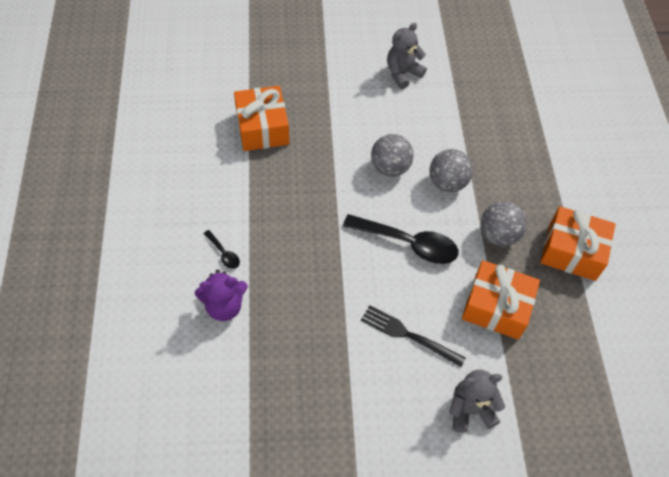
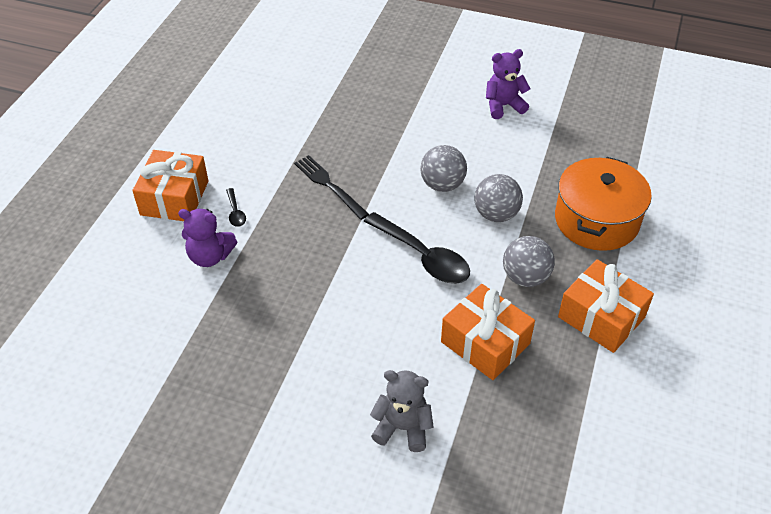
camera: 25 degrees right, 10 degrees down
(262, 128) = (333, 118): orange gift -> orange gift (174, 198)
(402, 73) = (503, 106): grey teddy bear -> purple teddy bear
(407, 335) = (375, 338): black fork -> black fork (328, 185)
(527, 163) = (596, 220): none -> orange pot

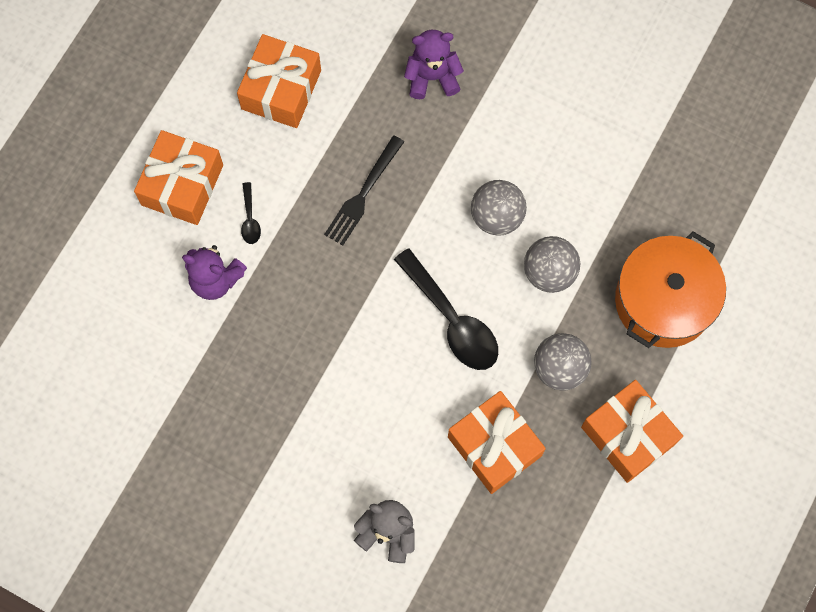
camera: 10 degrees right, 25 degrees up
(250, 130) = (281, 89): none -> orange gift
(328, 185) = (363, 194): black fork -> black fork turned 120 degrees counterclockwise
(503, 106) = (602, 98): purple teddy bear -> purple teddy bear (432, 77)

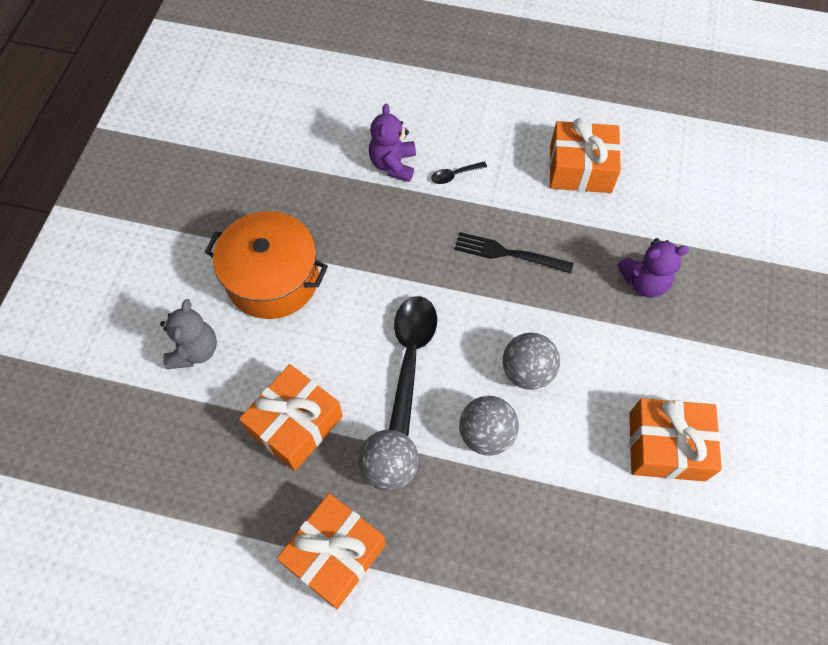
camera: 75 degrees right, 10 degrees down
(182, 185) = (467, 122): orange gift -> orange gift (666, 446)
(432, 77) = (644, 282): purple teddy bear -> purple teddy bear turned 105 degrees clockwise
(452, 320) = (411, 356): black spoon -> black spoon turned 150 degrees clockwise
(663, 300) = (492, 559): orange pot -> orange pot (273, 279)

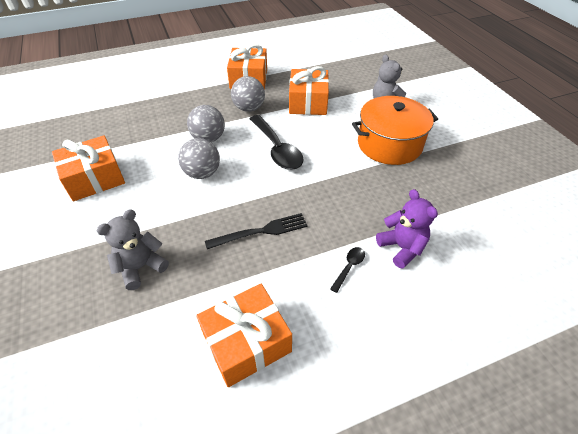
camera: 145 degrees right, 15 degrees down
(644, 282) = (141, 267): purple teddy bear -> grey teddy bear

